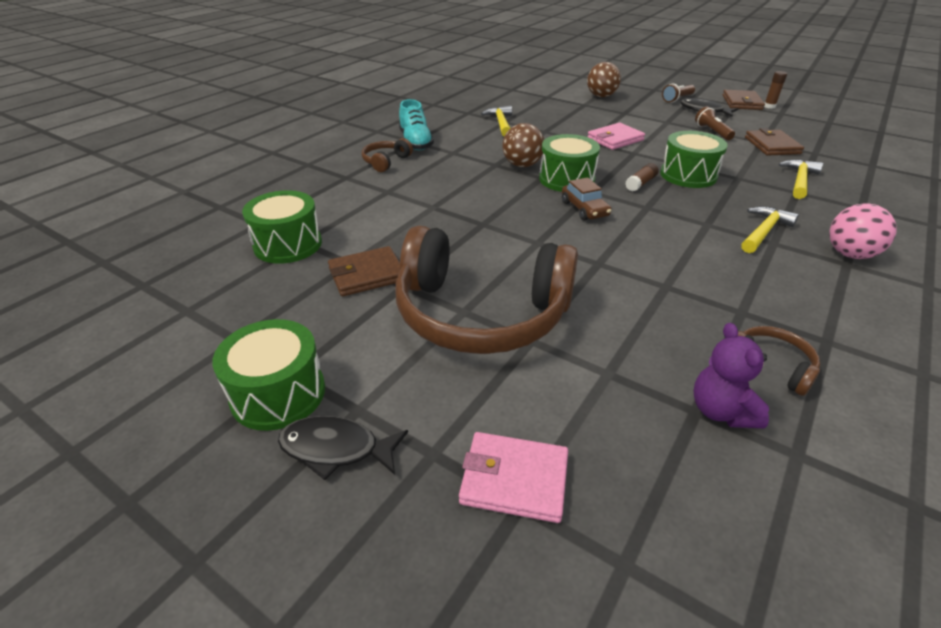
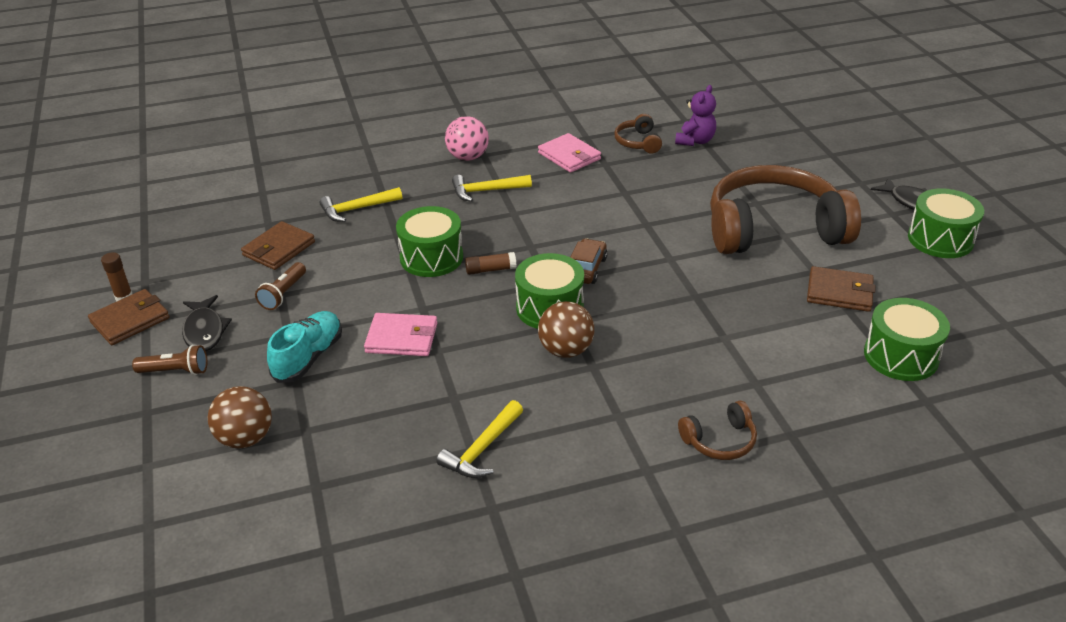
camera: 140 degrees left, 0 degrees up
(416, 142) = (646, 465): turquoise shoe -> turquoise shoe (308, 357)
(481, 313) = (773, 229): brown headphones -> brown headphones turned 60 degrees counterclockwise
(514, 479) = (827, 161): pink wallet -> pink wallet (569, 156)

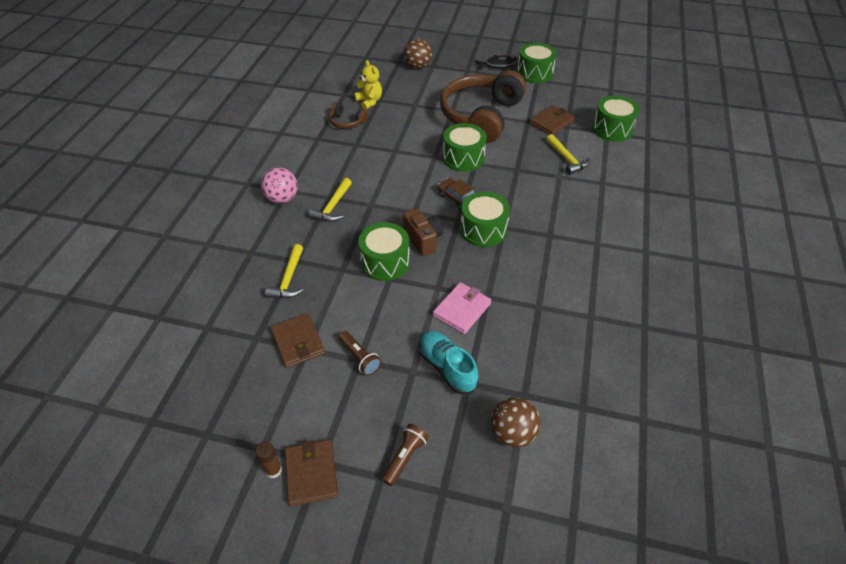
camera: 60 degrees left, 10 degrees up
(205, 331) = (367, 423): black fish -> none
(482, 449) = (593, 311): yellow hammer -> yellow hammer (567, 159)
(490, 270) = (423, 239): brown glue stick -> brown camera
(566, 350) = (528, 240): brown ball -> brown ball (418, 66)
(569, 156) = (331, 155): pink wallet -> none
(669, 246) = (463, 158): none -> green drum
(695, 141) = (369, 101): purple teddy bear -> yellow teddy bear
(720, 441) = (638, 215): brown headphones -> none

